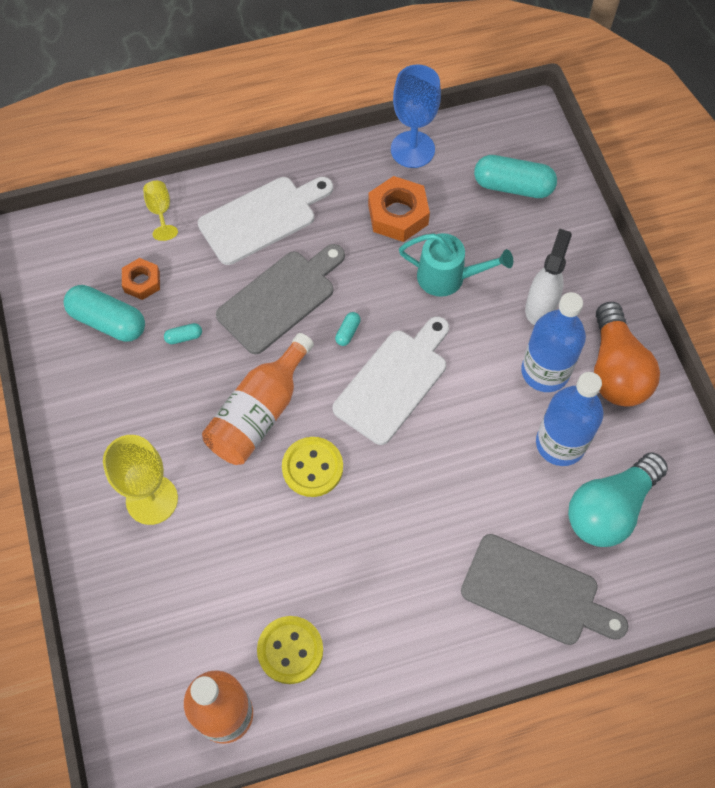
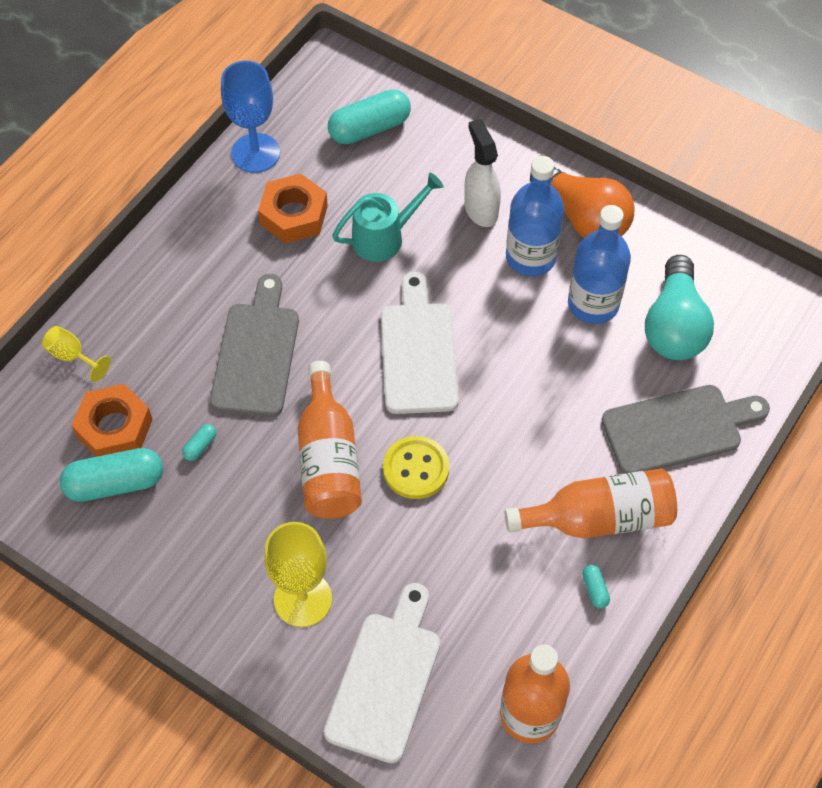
camera: 40 degrees left, 5 degrees down
(142, 282) = (114, 428): orange nut -> orange nut, size x1.63
(262, 218) = (175, 298): white cutting board -> white cutting board (385, 679)
(290, 650) = (534, 623): yellow button -> none
(348, 332) = (342, 340): turquoise capsule -> turquoise capsule (595, 590)
(410, 612) = (599, 518): none -> orange bottle

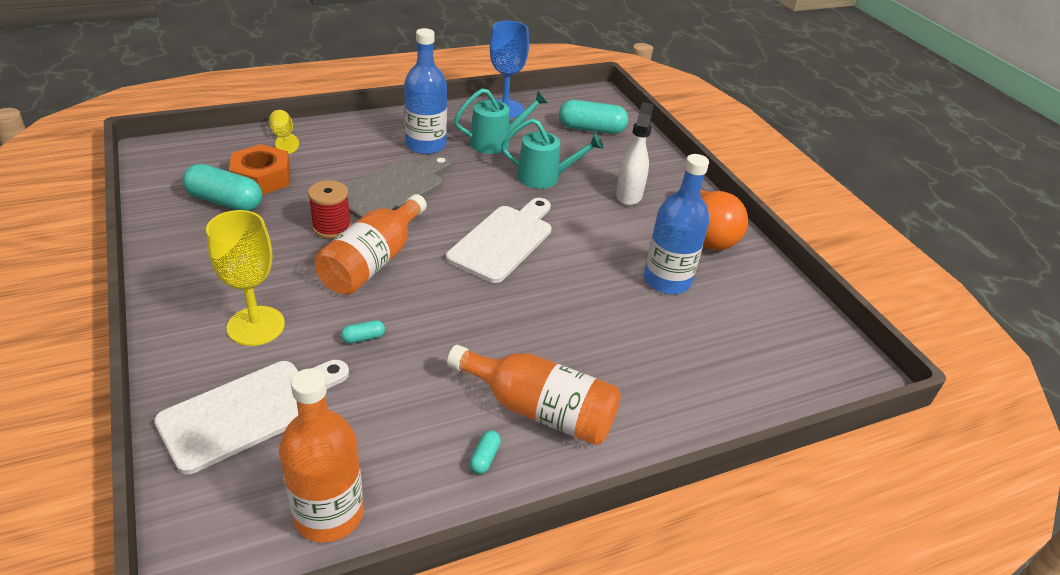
camera: 30 degrees right, 20 degrees down
(200, 446) = (299, 212): turquoise capsule -> turquoise capsule (363, 338)
(250, 444) = (331, 227): none -> red spool
(294, 215) = (496, 142): orange nut -> turquoise watering can
(416, 469) = (427, 300): yellow button -> none
(531, 257) = (642, 234): blue bottle -> blue bottle (426, 145)
(674, 326) = (725, 325): turquoise light bulb -> none
(678, 429) = (668, 390): grey cutting board -> none

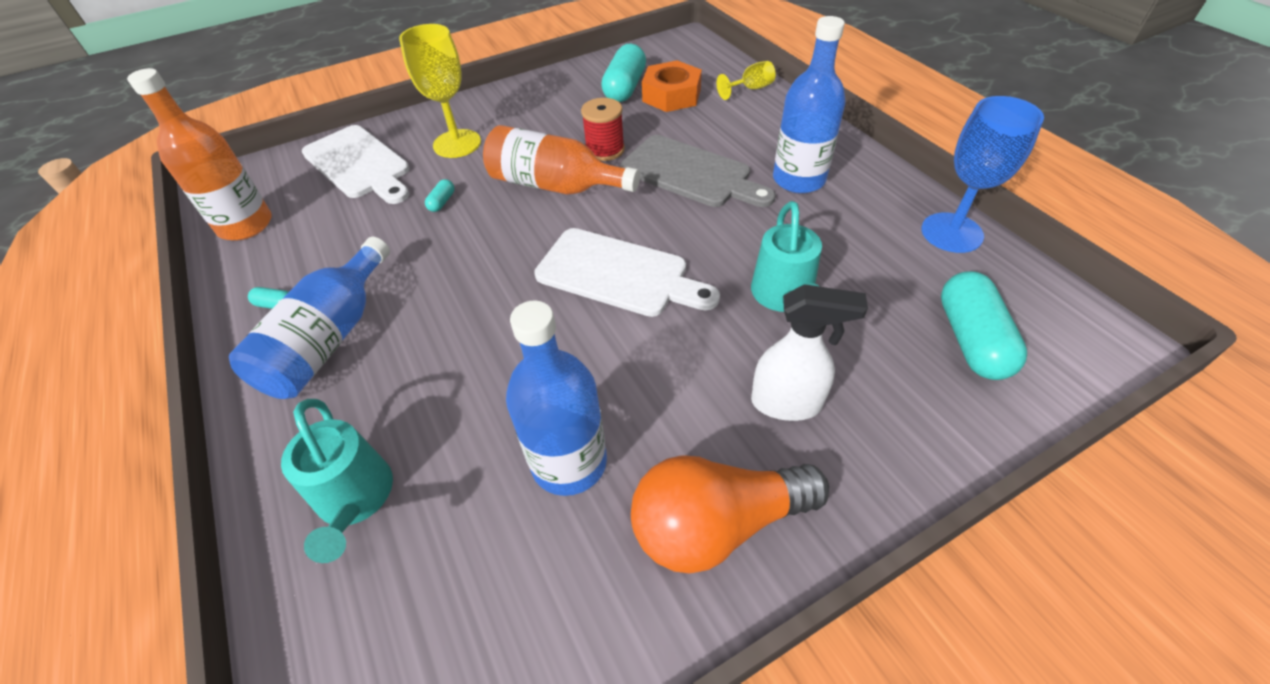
camera: 90 degrees right, 10 degrees up
(363, 338) = (442, 202): turquoise capsule -> turquoise capsule turned 45 degrees clockwise
(496, 142) = (848, 237): turquoise watering can -> turquoise watering can (355, 500)
(540, 410) = (329, 339): orange bottle -> blue bottle

